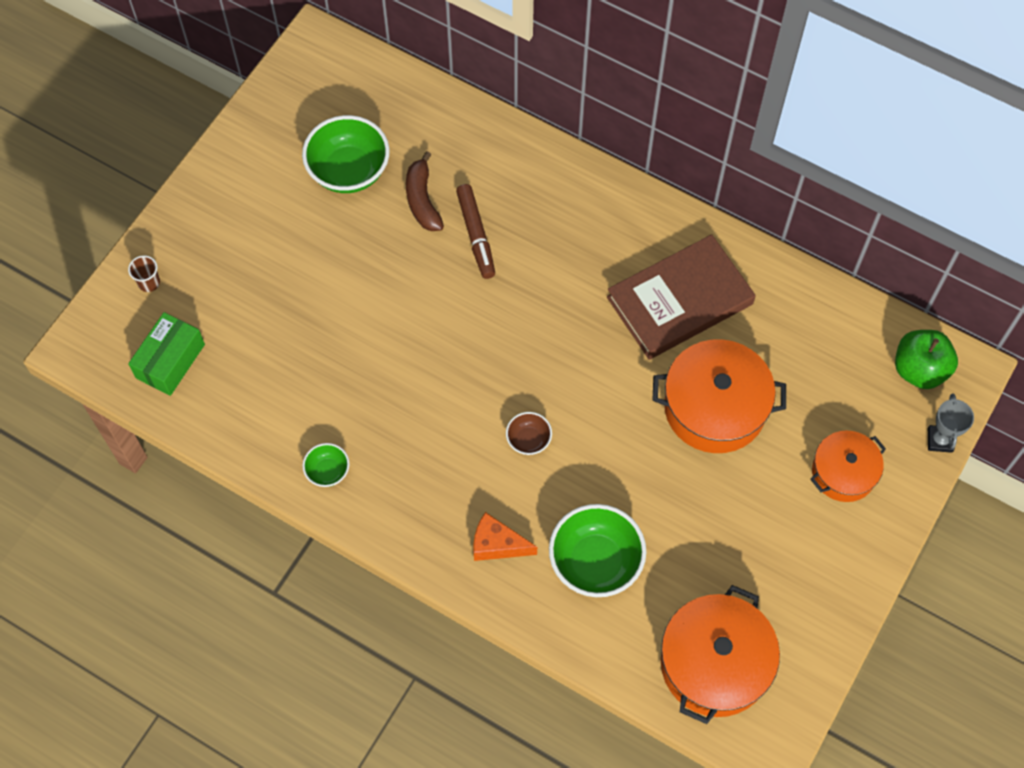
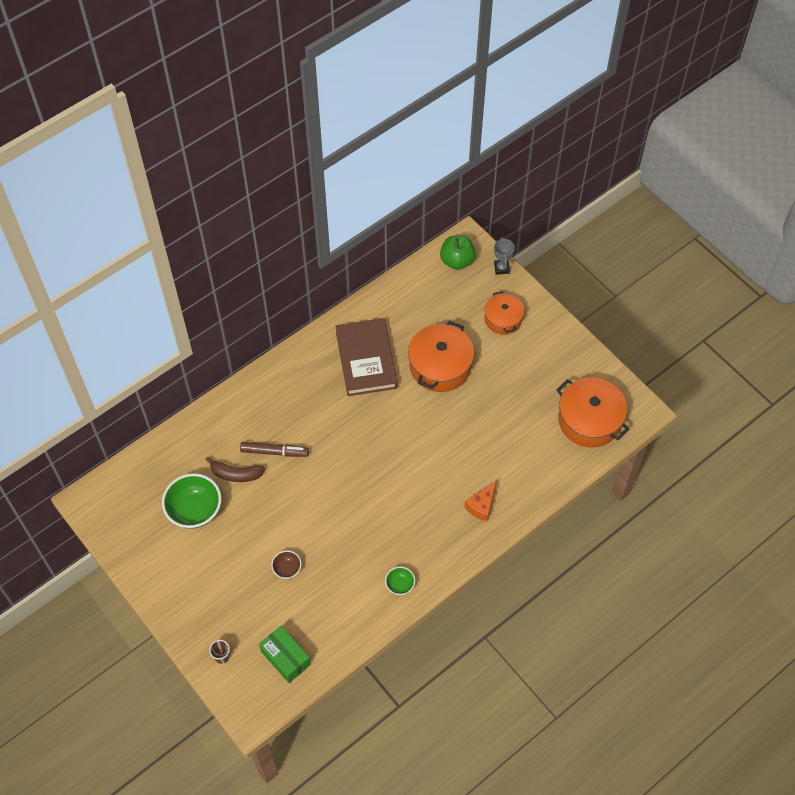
camera: 70 degrees left, 5 degrees down
(528, 440) = (422, 468): brown bowl -> brown bowl (287, 569)
(595, 562) = (510, 458): green bowl -> none
(939, 440) = (501, 268): grey trophy -> grey trophy turned 60 degrees clockwise

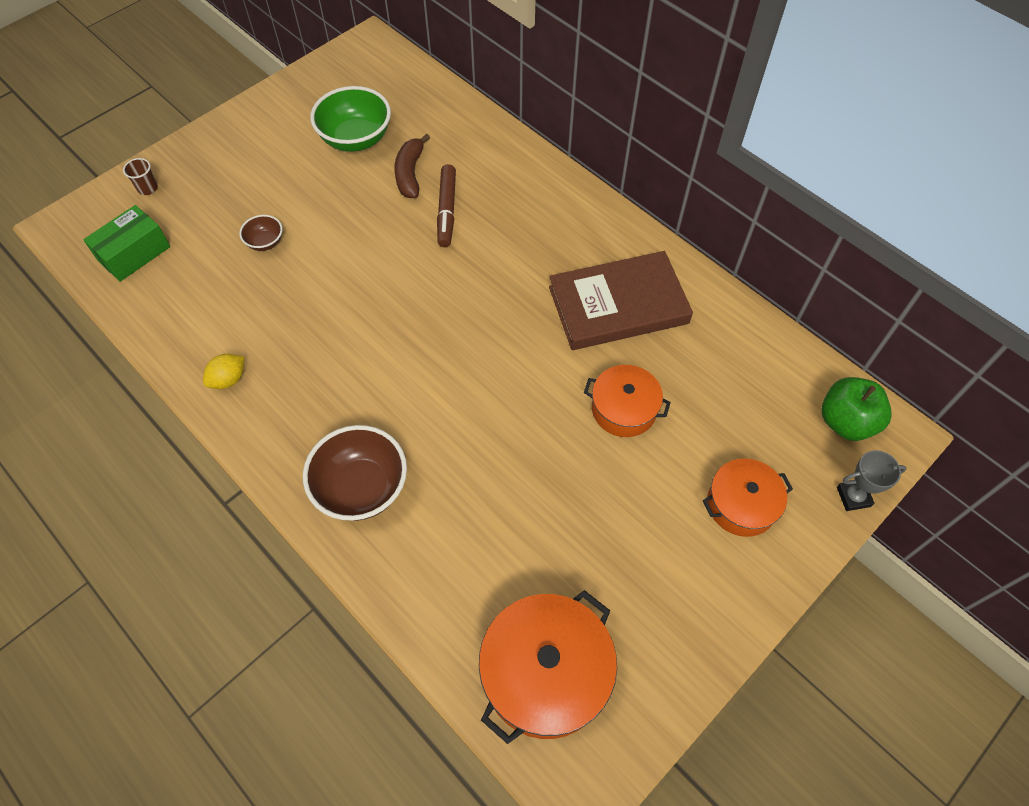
camera: 85 degrees right, 0 degrees up
(400, 585) = (228, 379): green bowl -> yellow lemon
(440, 366) = (624, 409): orange pot -> orange pot, size x0.62
(481, 506) = (361, 488): orange cheese -> brown bowl

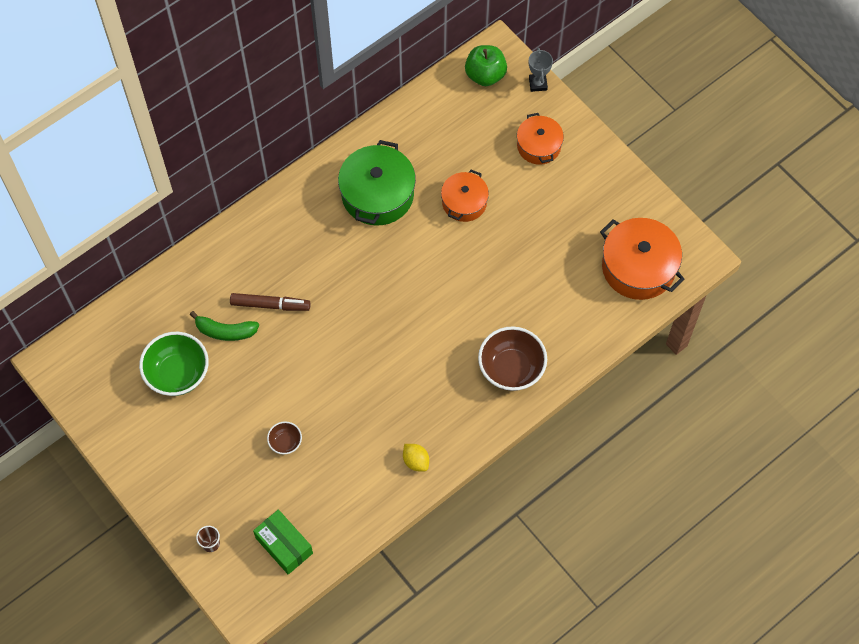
camera: 85 degrees left, 5 degrees up
(410, 173) = (225, 331): brown banana -> green banana
(618, 305) = (377, 194): brown book -> green pot

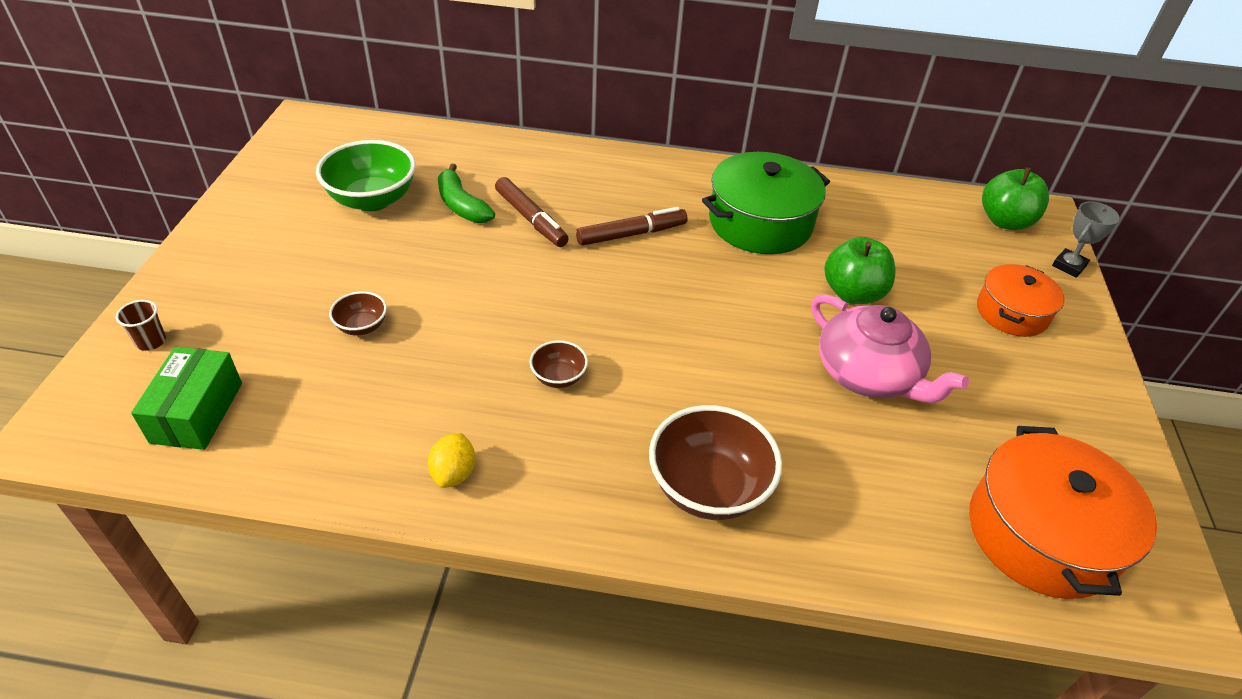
camera: 45 degrees right, 20 degrees down
(328, 265) = (631, 234): none -> brown marker
(398, 379) = (558, 377): none -> brown bowl
(464, 202) = (853, 293): orange pot -> green apple
(514, 247) = (868, 374): none -> pink teapot

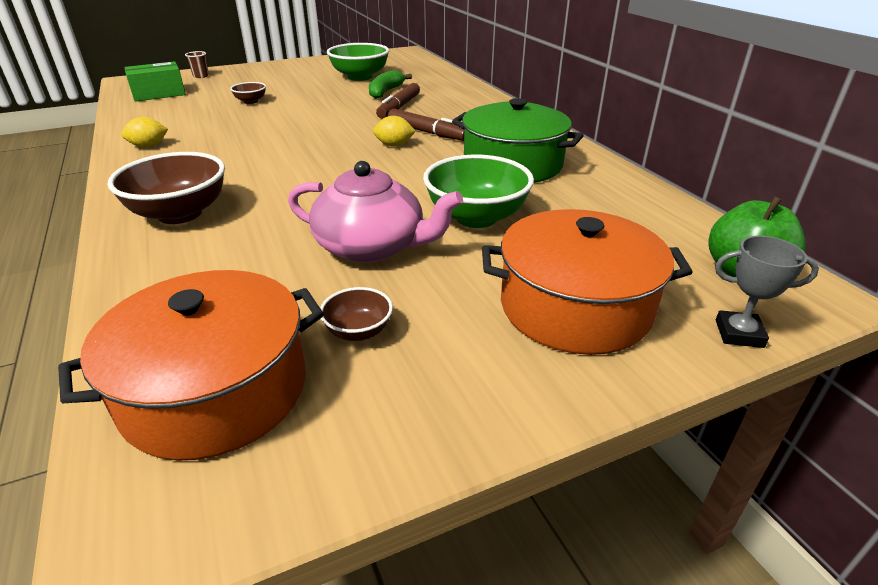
camera: 60 degrees right, 10 degrees down
(558, 377) = (254, 149): brown bowl -> brown bowl (358, 331)
(647, 270) = (394, 145): none -> yellow lemon
(853, 293) = (476, 217): green apple -> green bowl
(868, 374) = (372, 246): pink teapot -> pink teapot turned 90 degrees counterclockwise
(1011, 313) = (575, 307): orange pot -> orange pot, size x1.62

